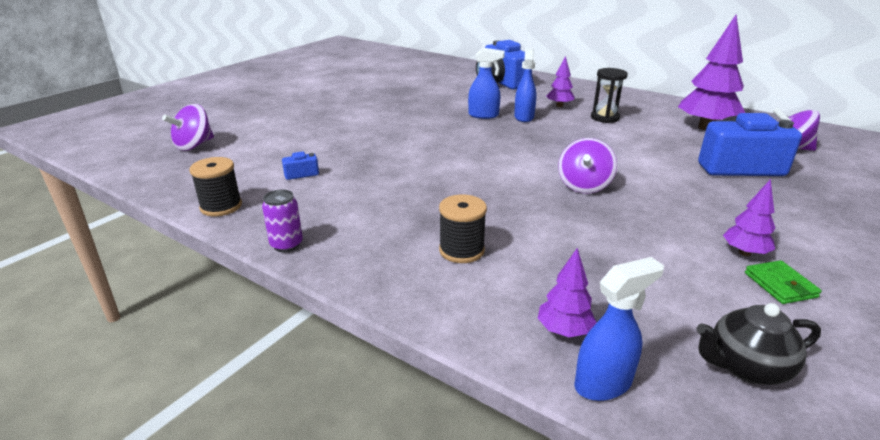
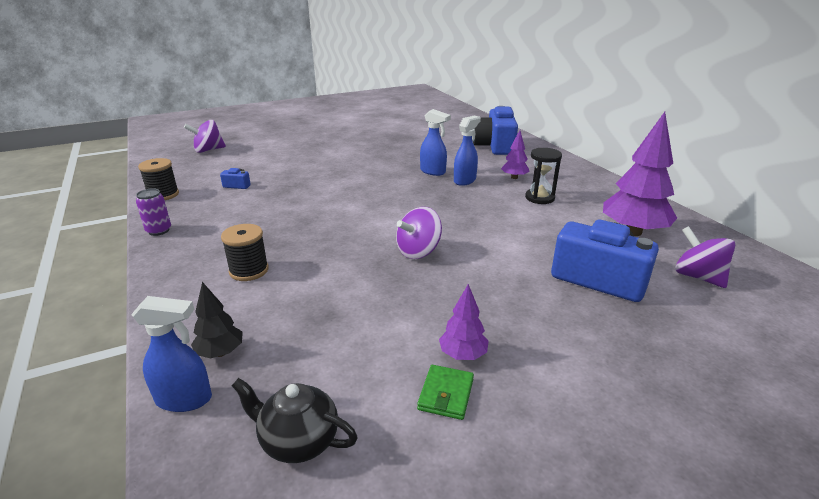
camera: 30 degrees right, 0 degrees up
(564, 331) = (220, 352): purple tree -> black tree

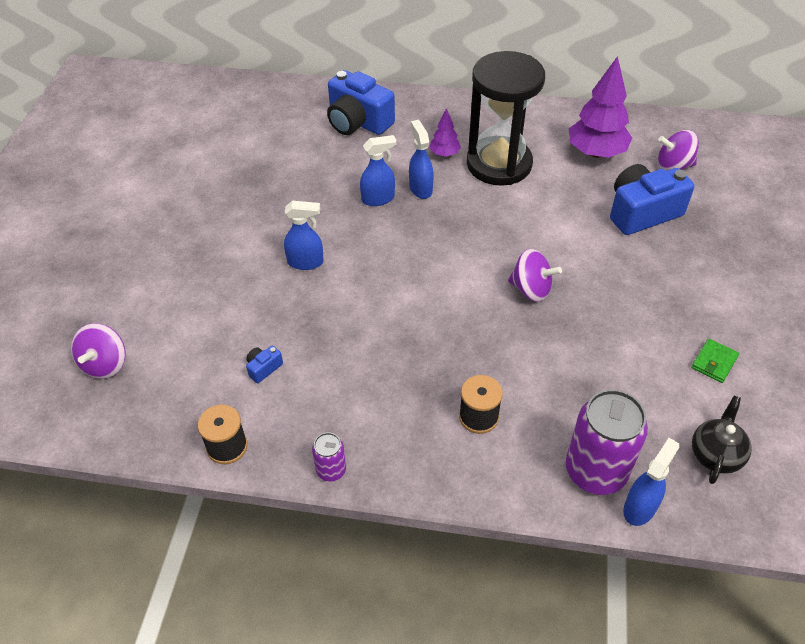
camera: 55 degrees left, 20 degrees up
(220, 352) = (595, 471): black tree -> purple can
(298, 441) = (715, 454): black teapot -> black teapot turned 150 degrees clockwise
(344, 170) = (306, 262): none -> blue spray bottle
(418, 251) = (531, 289): purple spinning top -> purple spinning top turned 60 degrees counterclockwise
(446, 394) = (714, 362): green wallet -> green wallet turned 75 degrees clockwise
(463, 355) = (681, 334): purple tree -> none
(539, 198) = (499, 164): black hourglass -> black hourglass, size x2.17

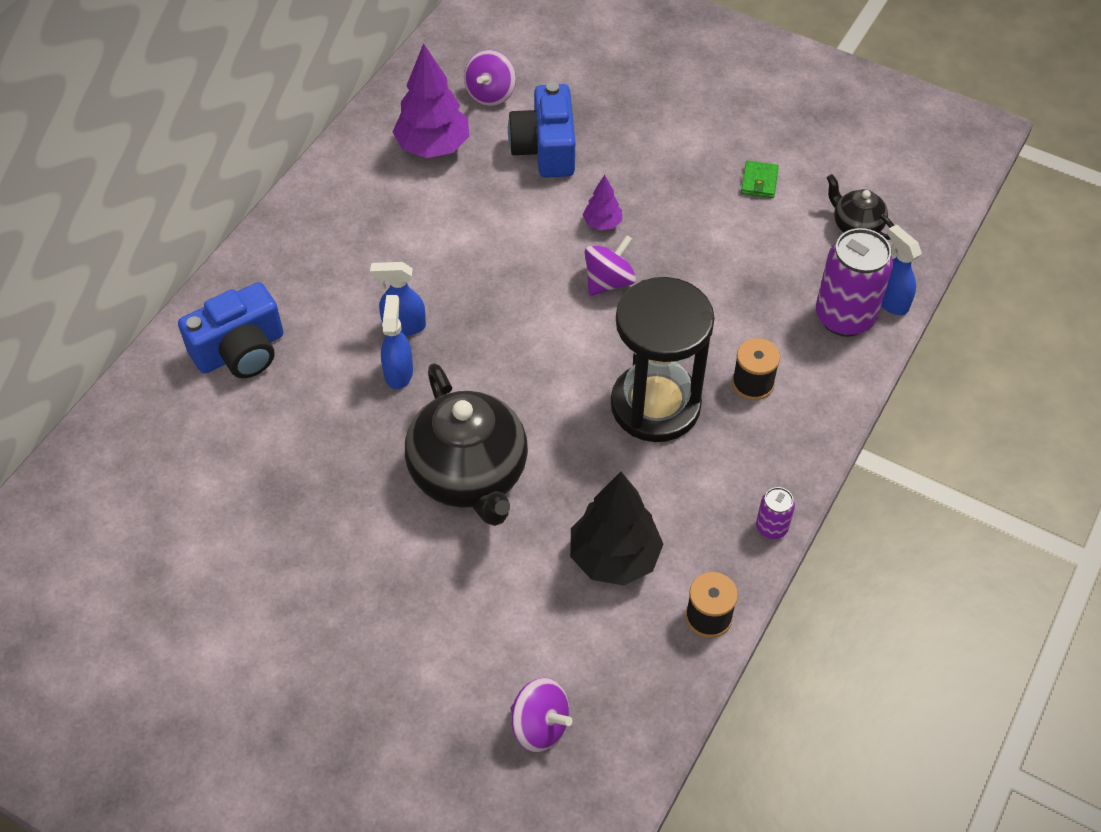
camera: 70 degrees left, 5 degrees up
(263, 368) = (614, 557): blue camera -> black tree
(306, 262) = (469, 475): blue spray bottle -> black teapot
(444, 154) = (355, 282): purple tree -> purple tree (602, 223)
(499, 164) = (403, 238): black hourglass -> black hourglass (655, 405)
(714, 362) = (759, 181): green wallet -> green wallet turned 45 degrees clockwise

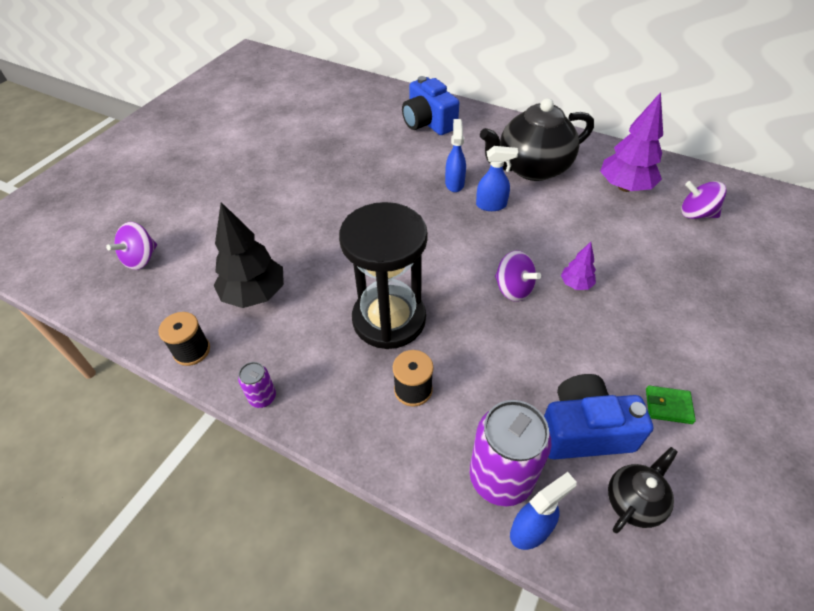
camera: 90 degrees right, 5 degrees down
(398, 372) = (415, 184): blue spray bottle -> blue spray bottle (491, 205)
(469, 475) = (332, 219): black teapot -> black teapot (532, 168)
(545, 149) = (648, 247): blue camera -> blue camera (584, 430)

